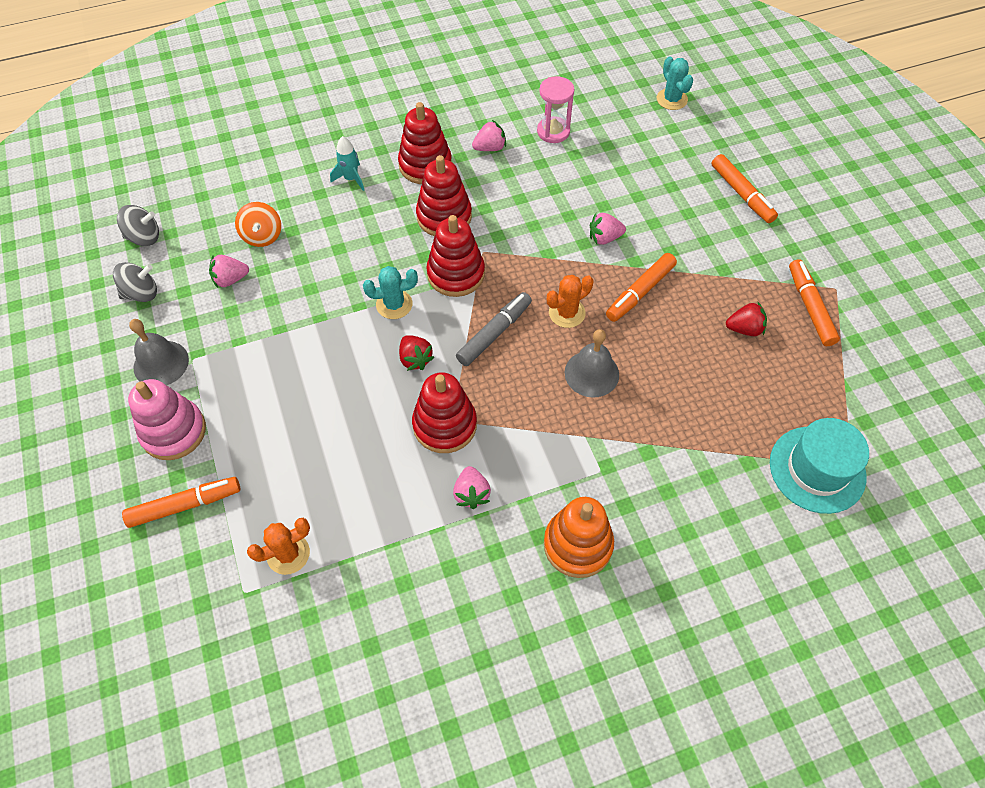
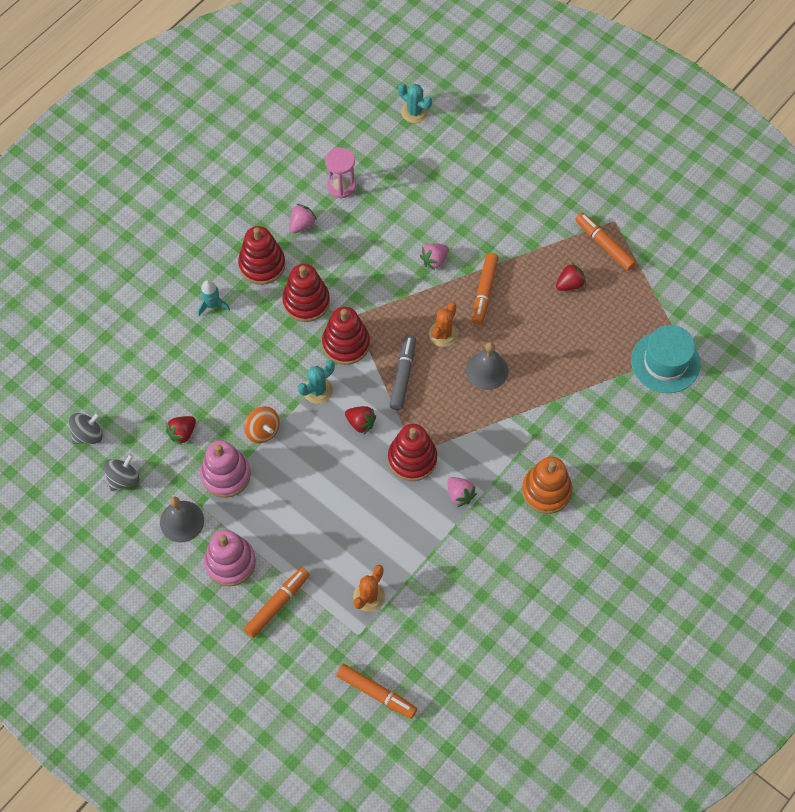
camera: 30 degrees left, 5 degrees up
(230, 279) = (182, 433): pink strawberry -> red strawberry
(239, 340) = (226, 475): none -> pink stacking toy
(262, 236) = (179, 387): orange spinning top -> orange spinning top (262, 430)
(742, 194) = (511, 174): orange marker -> orange marker (376, 693)

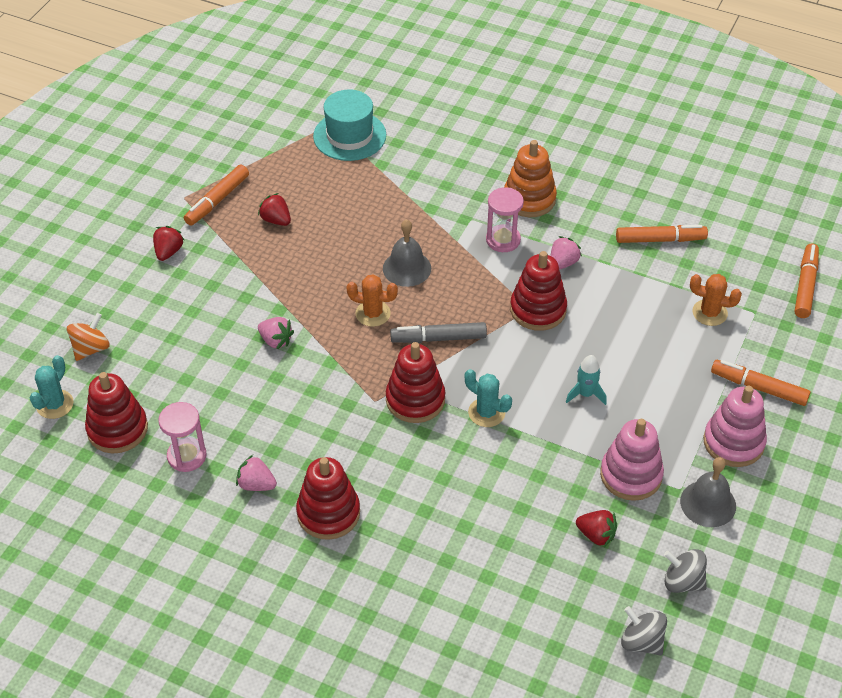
camera: 105 degrees left, 15 degrees down
(212, 305) = (405, 553): turquoise rocket -> turquoise rocket (585, 394)
(262, 430) = (559, 453): orange spinning top -> orange spinning top (91, 348)
(306, 301) = (369, 452): red stacking toy -> red stacking toy (117, 429)
(360, 423) = (513, 363): red strawberry -> red strawberry (168, 252)
(484, 291) = (306, 288): orange marker -> orange marker (660, 239)
(500, 454) = (503, 240): none -> pink hourglass

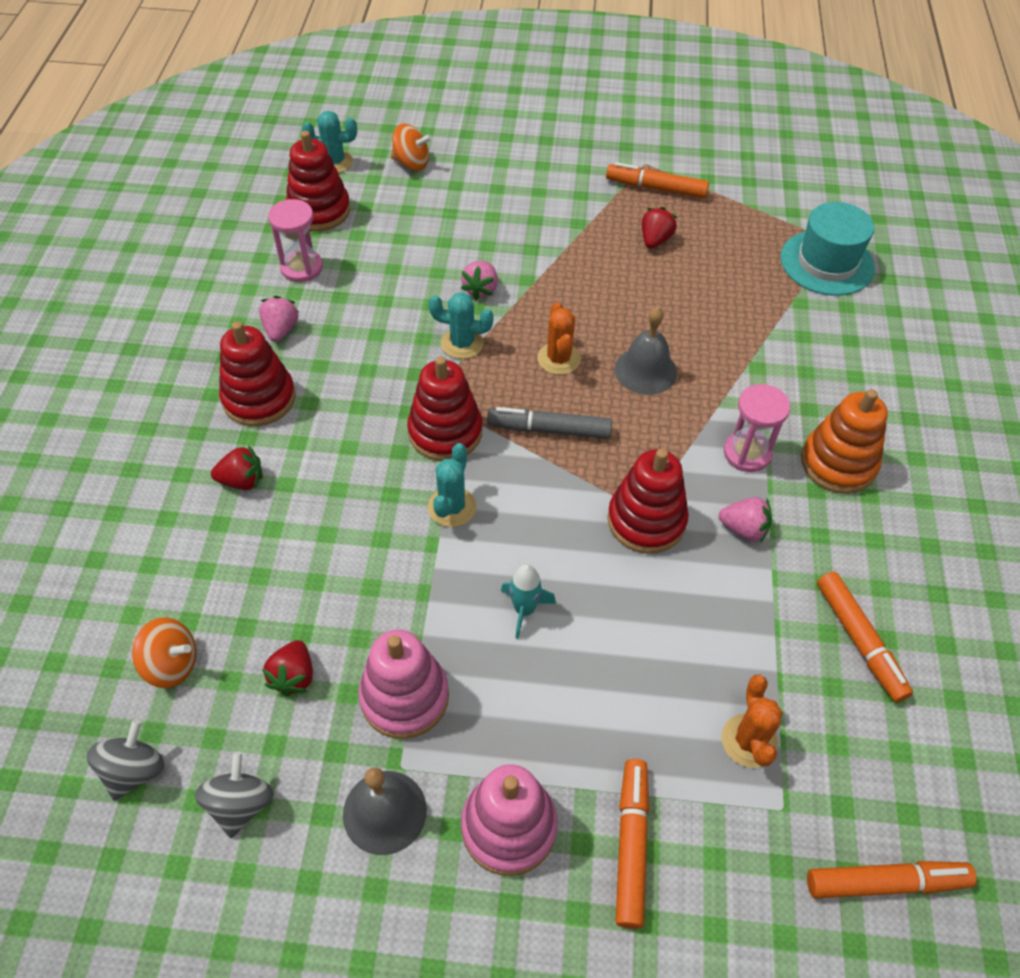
camera: 70 degrees right, 5 degrees up
(168, 252) = (563, 175): red strawberry -> red strawberry (242, 481)
(329, 367) = (462, 343): none -> turquoise cactus
(438, 338) = (549, 429): grey marker -> grey marker turned 60 degrees counterclockwise
(563, 608) = (172, 664): none -> orange spinning top

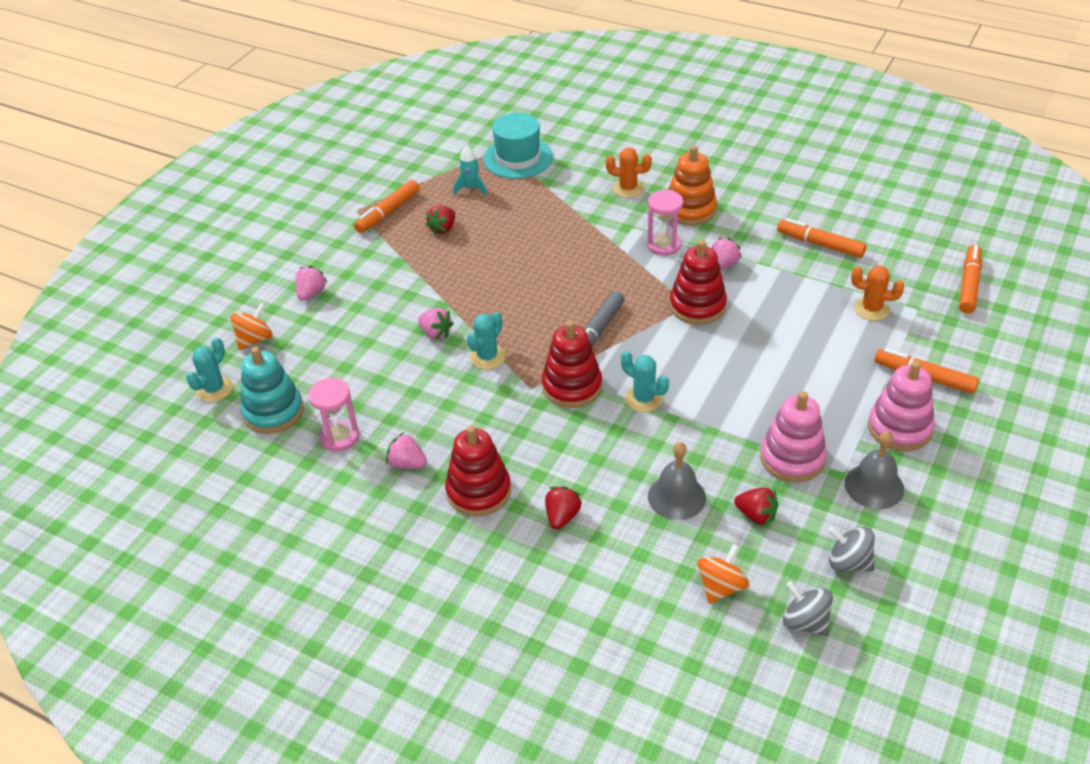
camera: 65 degrees left, 10 degrees down
(319, 211) = (273, 412): red stacking toy -> turquoise stacking toy
(496, 177) = (311, 293): none -> pink strawberry
(524, 610) = (745, 382): turquoise rocket -> turquoise rocket (471, 188)
(559, 359) = (533, 309): orange cactus -> orange cactus (628, 188)
(645, 370) = (568, 270): grey bell -> grey bell (676, 497)
(655, 240) = (443, 229): red strawberry -> red strawberry turned 105 degrees counterclockwise
(859, 640) = (820, 244): orange marker -> orange marker turned 150 degrees counterclockwise

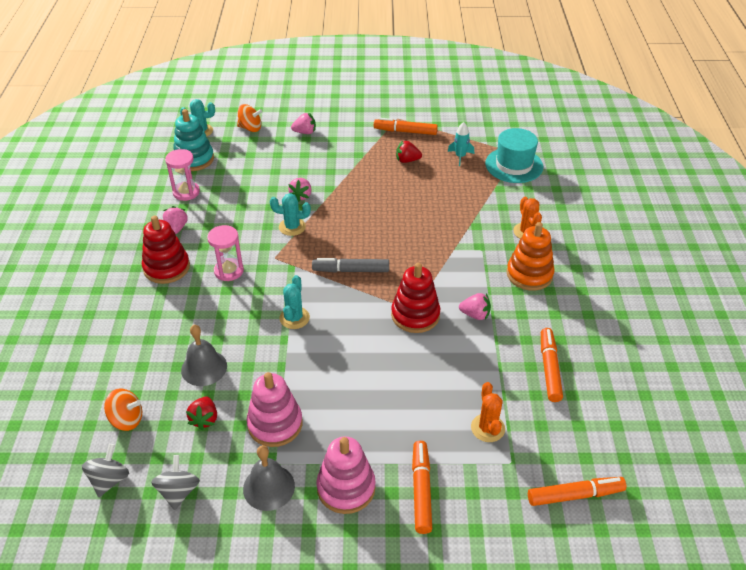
camera: 60 degrees right, 0 degrees up
(562, 516) = (160, 314): red strawberry -> none
(572, 386) = (286, 277): red stacking toy -> none
(663, 245) = (473, 273): pink hourglass -> pink hourglass (229, 271)

